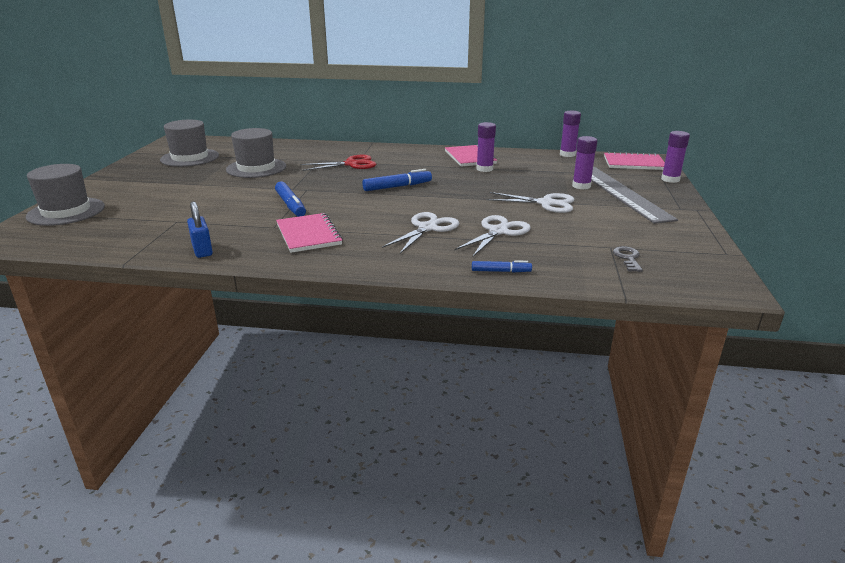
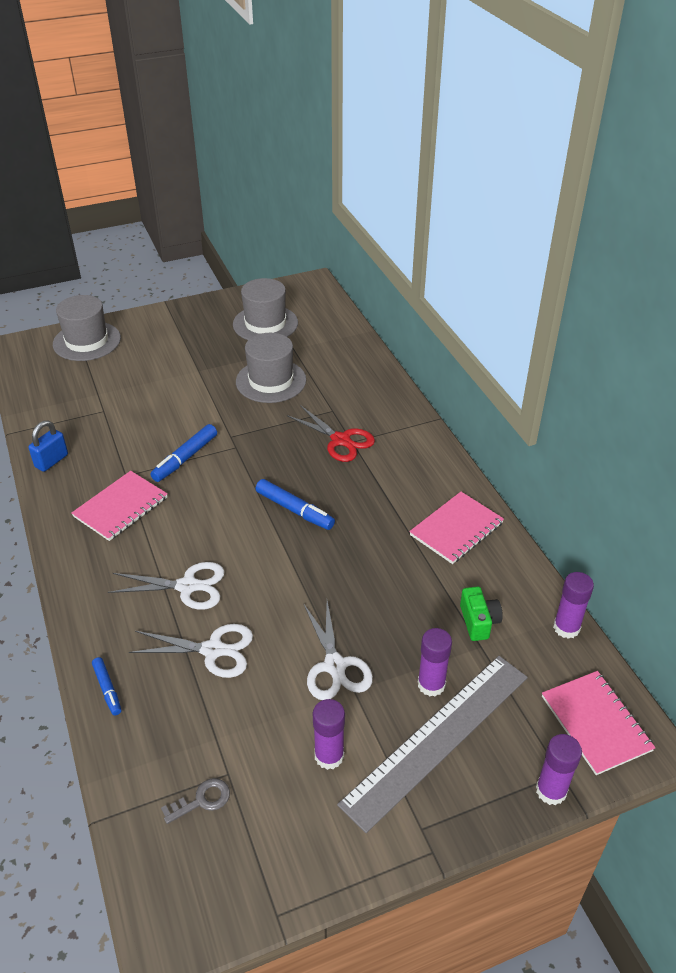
camera: 60 degrees right, 15 degrees up
(484, 169) = (420, 561): purple glue stick -> purple glue stick (329, 756)
(545, 168) = (478, 621): none -> green camera

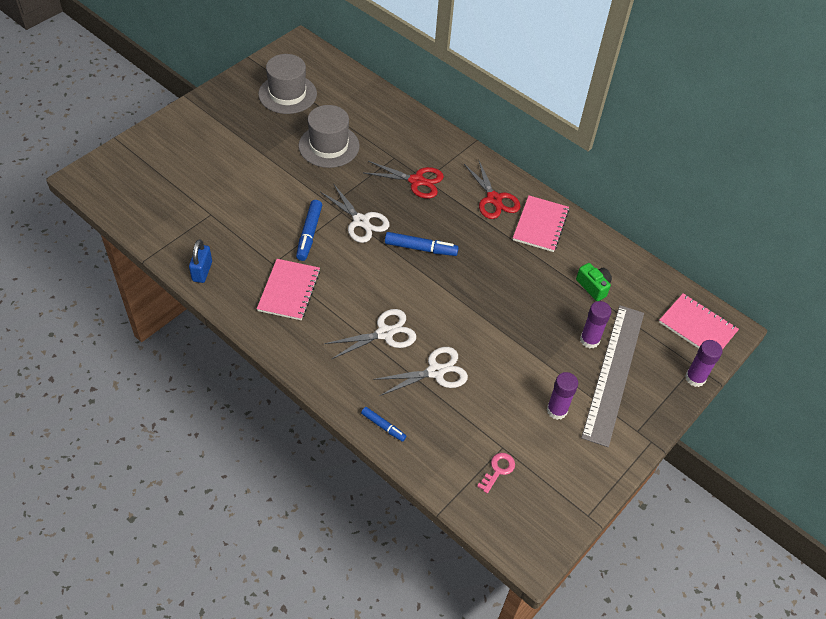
camera: 30 degrees left, 10 degrees up
(87, 341) = (144, 154): grey hat -> none
(202, 800) = (498, 470): grey key -> pink key
(335, 666) = (522, 351): white scissors -> white scissors (361, 221)
(418, 484) = (494, 199): none -> red scissors
(566, 627) = (648, 271): purple glue stick -> none

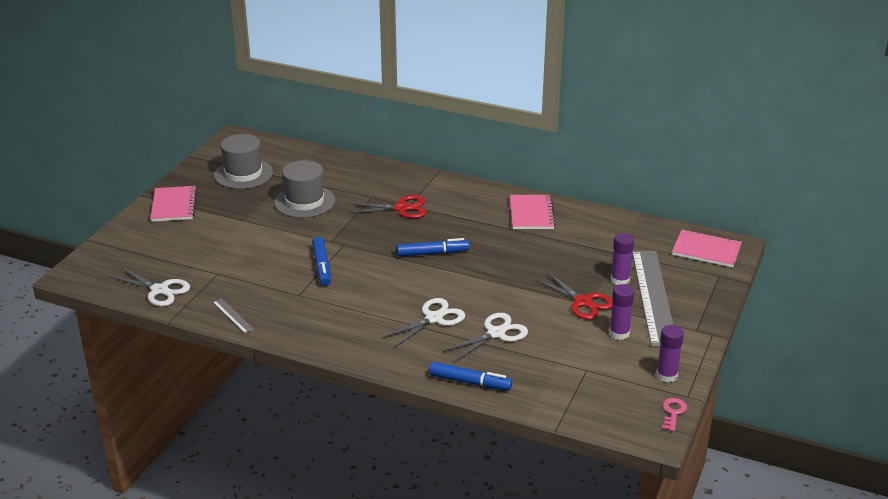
camera: 15 degrees left, 20 degrees down
(202, 271) = (233, 316): blue padlock -> grey ruler
(289, 291) = (326, 310): pink notebook -> pink notebook (174, 205)
(361, 221) = (366, 247): white scissors -> white scissors (159, 290)
(383, 426) = (470, 382): blue marker -> blue marker, size x1.61
(494, 199) = (479, 205): red scissors -> red scissors (583, 302)
(498, 470) = (591, 386): pink key -> pink key (673, 412)
(593, 287) = (602, 244): green camera -> none
(695, 378) = (724, 284): purple glue stick -> purple glue stick (666, 375)

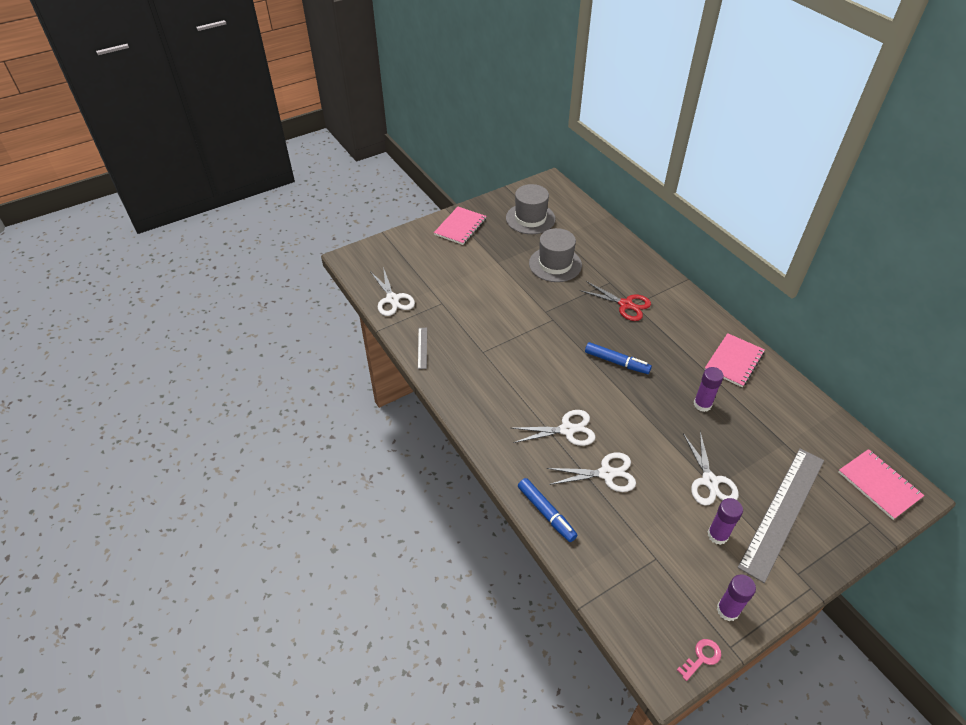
camera: 35 degrees right, 15 degrees up
(322, 266) = (520, 333): blue marker -> none
(583, 302) = (709, 481): red scissors -> white scissors
(620, 280) = (763, 475): purple glue stick -> purple glue stick (702, 404)

